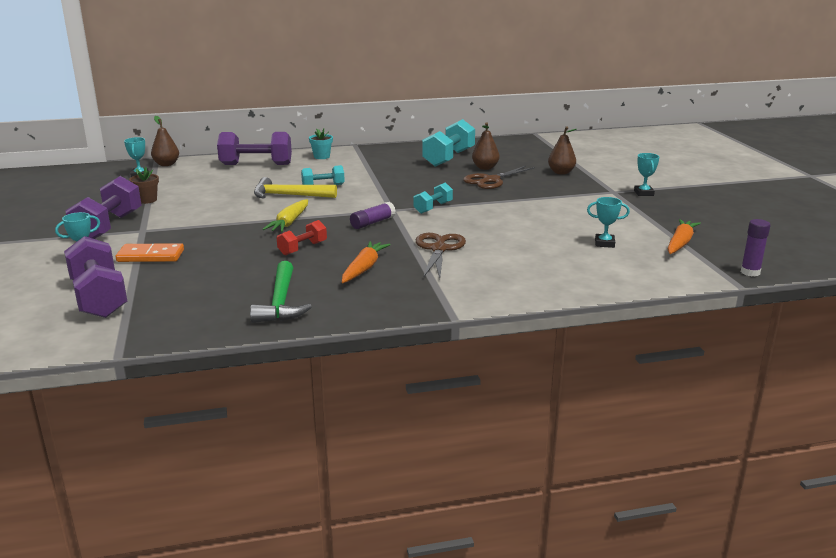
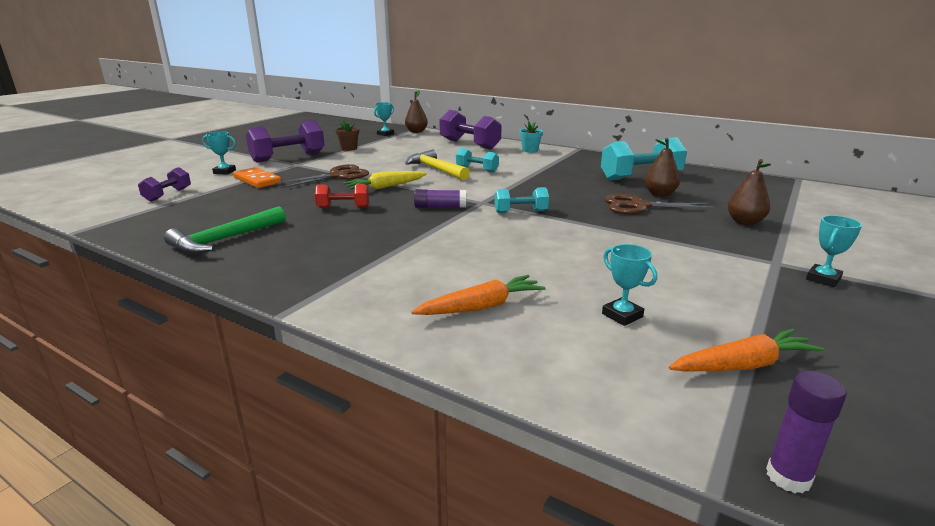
camera: 45 degrees right, 0 degrees up
(99, 298) = (168, 195): purple dumbbell -> purple dumbbell, size x0.55
(364, 268) = (339, 239): orange carrot -> orange carrot (481, 306)
(439, 249) = (434, 247): brown scissors -> brown scissors (338, 176)

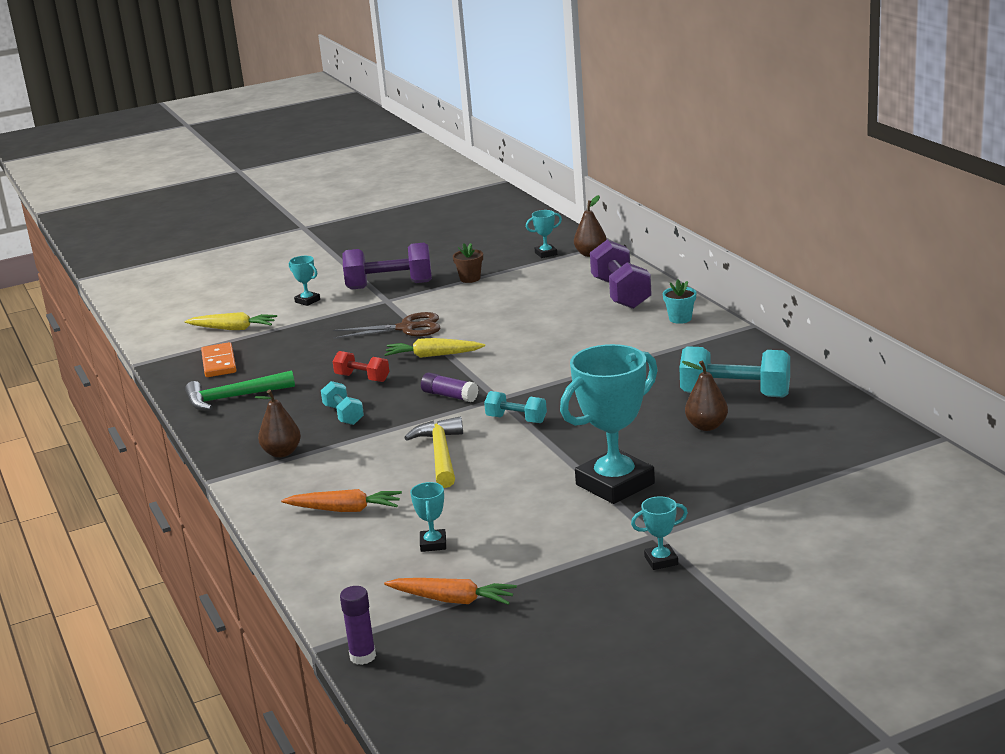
camera: 35 degrees right, 0 degrees up
(168, 195) = (233, 328): purple dumbbell -> yellow carrot
(257, 180) = (325, 321): orange domino -> orange domino (219, 363)
(435, 169) = (518, 336): yellow hammer -> yellow hammer (441, 454)
(477, 170) = (563, 345): turquoise dumbbell -> turquoise dumbbell (343, 415)
(639, 206) = (649, 439): brown scissors -> none
(675, 236) = (615, 484): none -> turquoise trophy
(745, 222) = (723, 485): brown pear -> brown pear (282, 453)

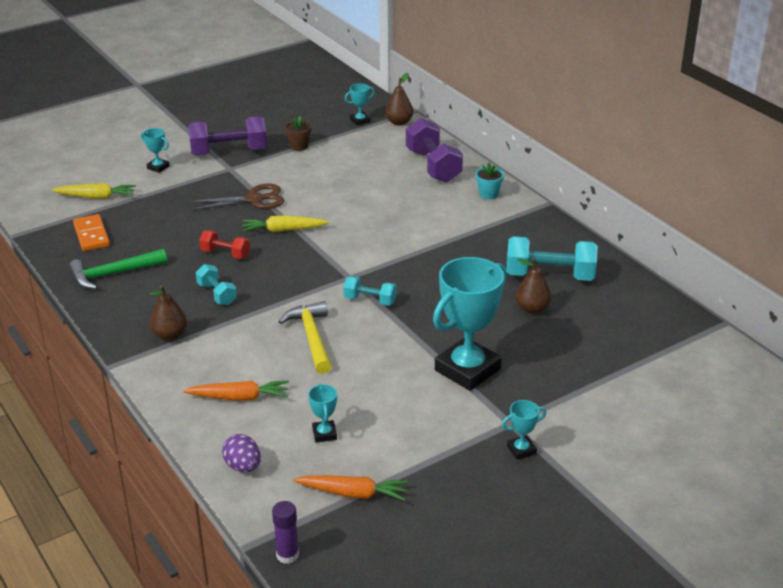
camera: 10 degrees left, 10 degrees up
(333, 573) = (243, 466): none -> purple egg
(450, 396) = (307, 274): purple glue stick -> none

